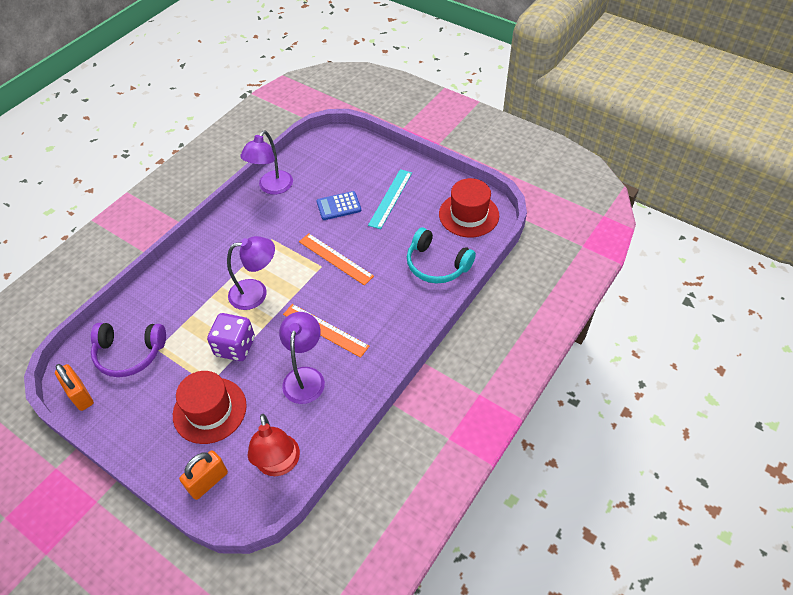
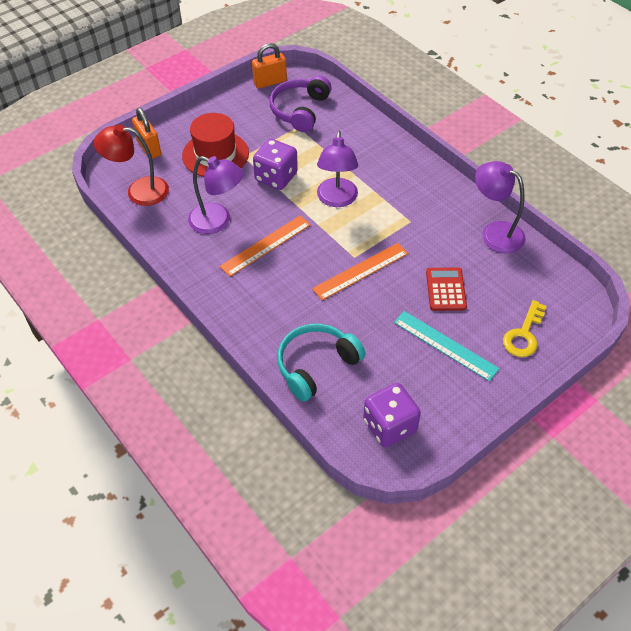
camera: 105 degrees right, 0 degrees up
(338, 206) = (446, 289): blue calculator -> red calculator
(366, 161) = (523, 335): none -> yellow key
(468, 215) = (389, 426): red hat -> purple dice

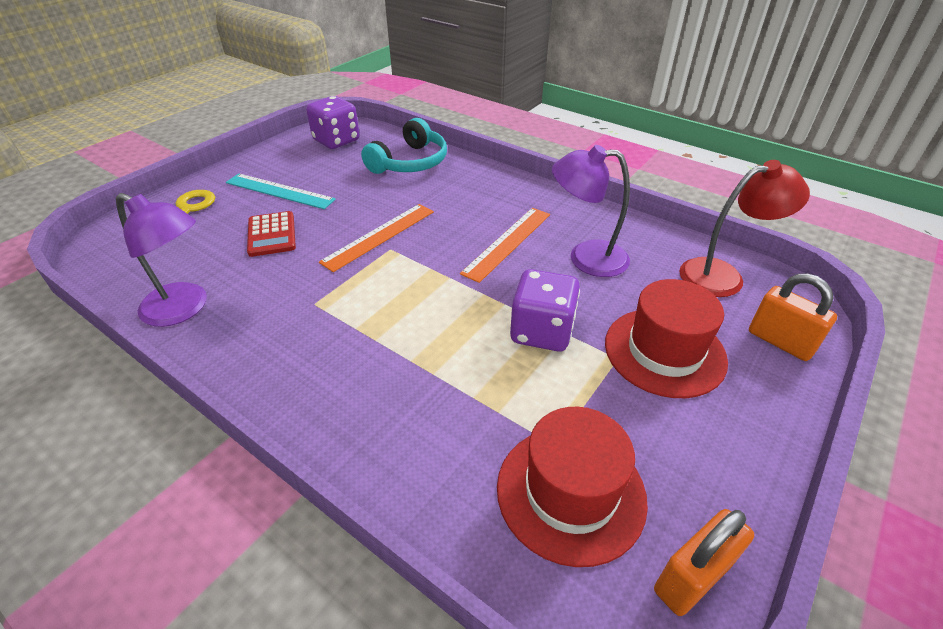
camera: 165 degrees right, 10 degrees down
(300, 110) = (570, 492): purple headphones -> red hat
(337, 199) = (432, 314): purple lamp -> none

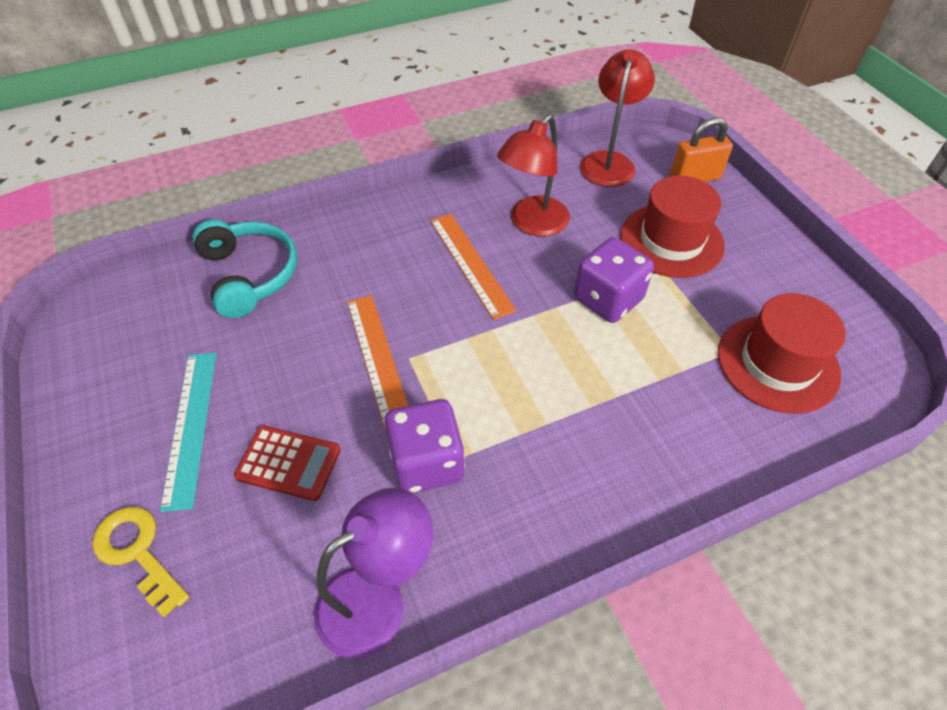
camera: 60 degrees left, 10 degrees up
(280, 191) = (190, 426): turquoise ruler -> turquoise ruler turned 60 degrees counterclockwise
(336, 140) = (118, 325): purple dice -> purple dice (427, 462)
(586, 258) = (532, 224): purple lamp -> red lamp
(692, 577) = (861, 336): orange padlock -> none

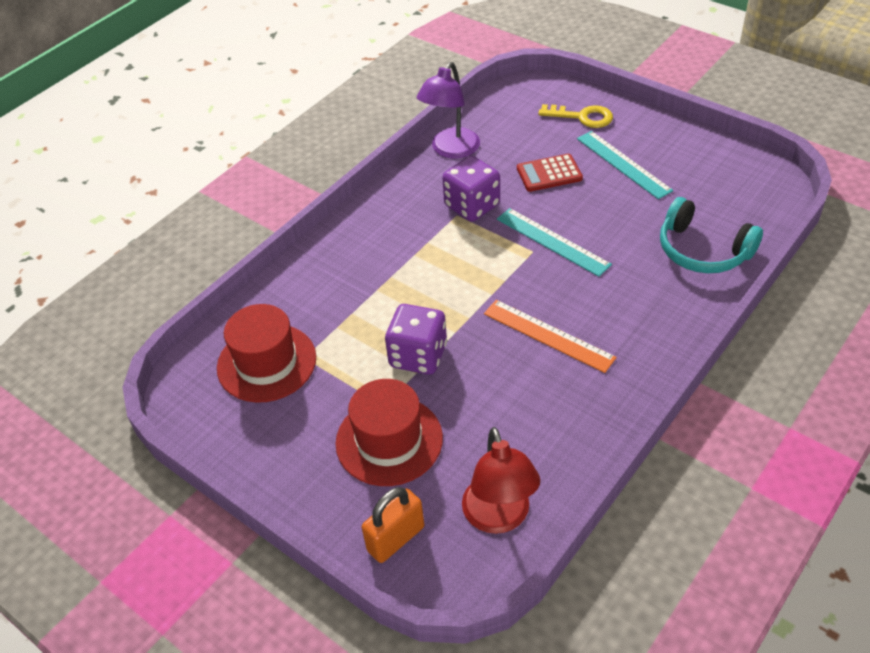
camera: 155 degrees right, 5 degrees down
(378, 359) = (552, 241): orange ruler -> turquoise ruler
(532, 224) = (525, 398): red lamp -> none

